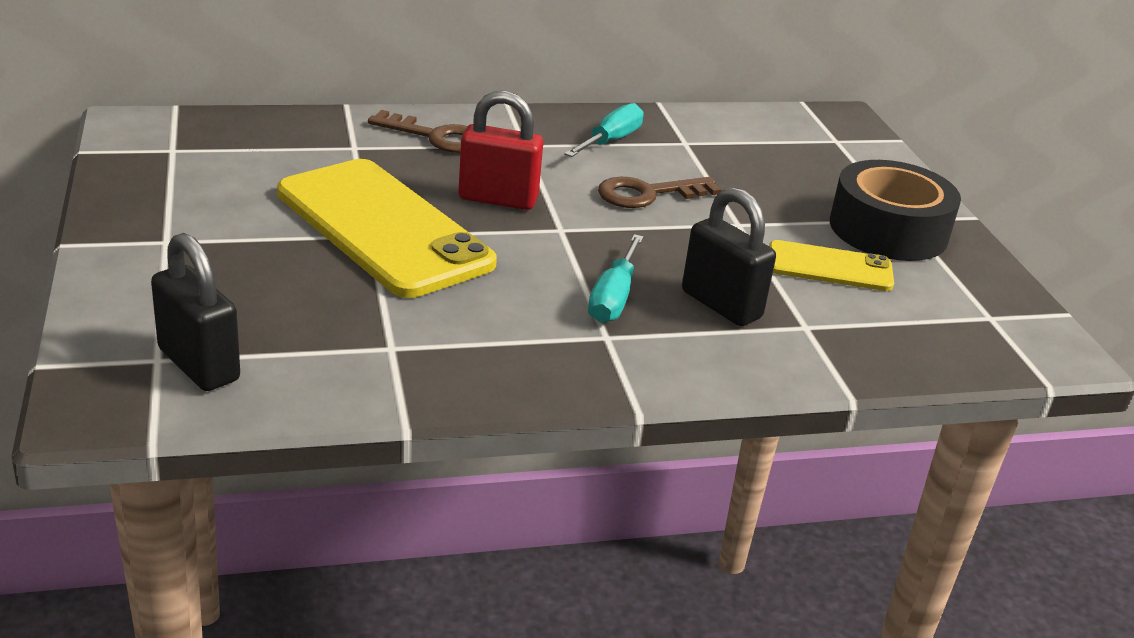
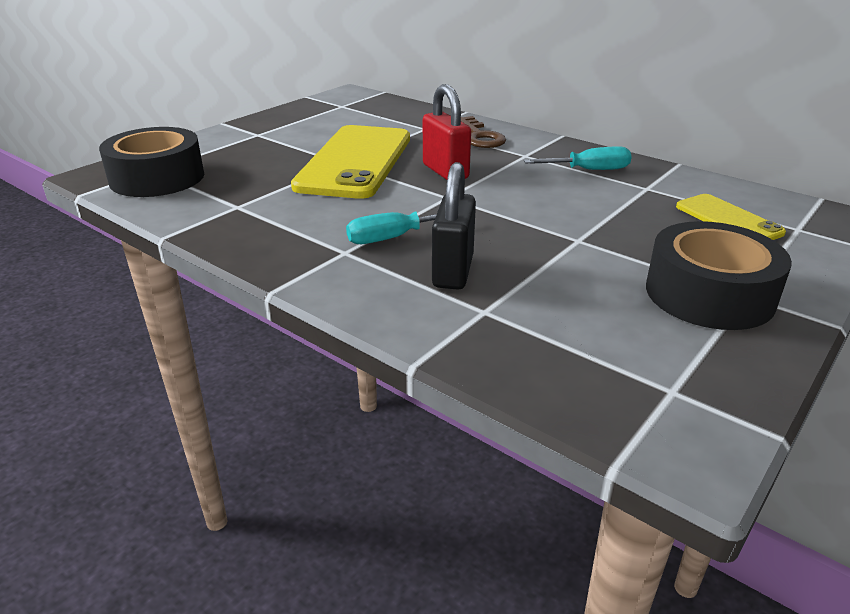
camera: 55 degrees right, 0 degrees up
(198, 365) = (157, 178): black padlock -> black tape
(648, 194) = (548, 202): brown key -> none
(829, 267) = (592, 291): yellow phone -> yellow phone (728, 220)

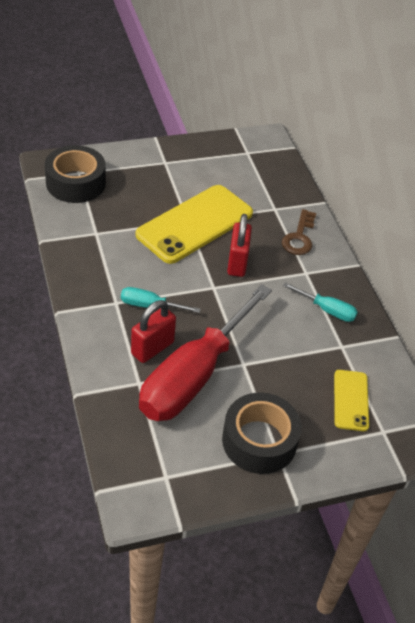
camera: 30 degrees right, 15 degrees up
(453, 271) = (152, 348): black padlock -> red padlock
(541, 273) = (194, 375): none -> red screwdriver

